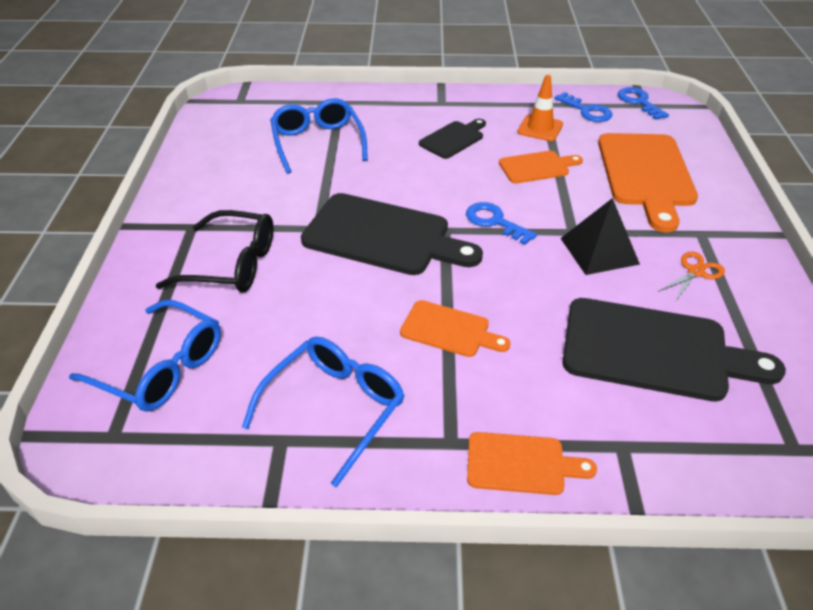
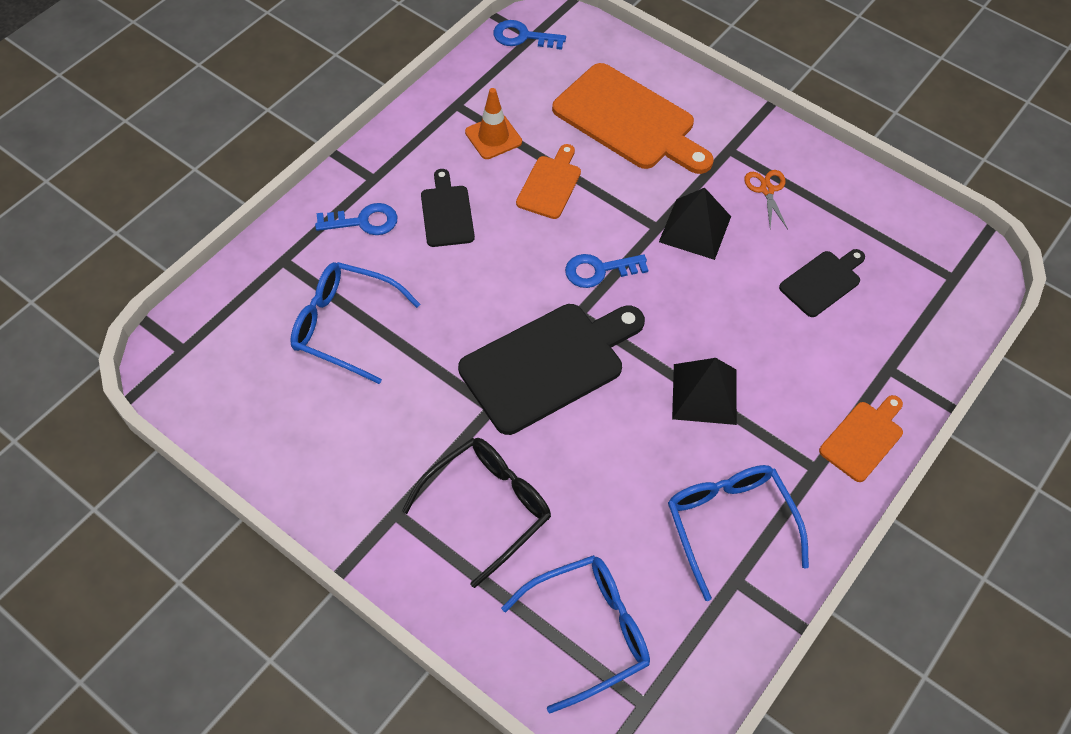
camera: 55 degrees left, 15 degrees up
(449, 330) = (704, 394): orange cutting board -> black pyramid
(587, 111) = (499, 83): blue key -> blue key (363, 221)
(653, 351) = (822, 282): black cutting board -> black cutting board, size x0.53

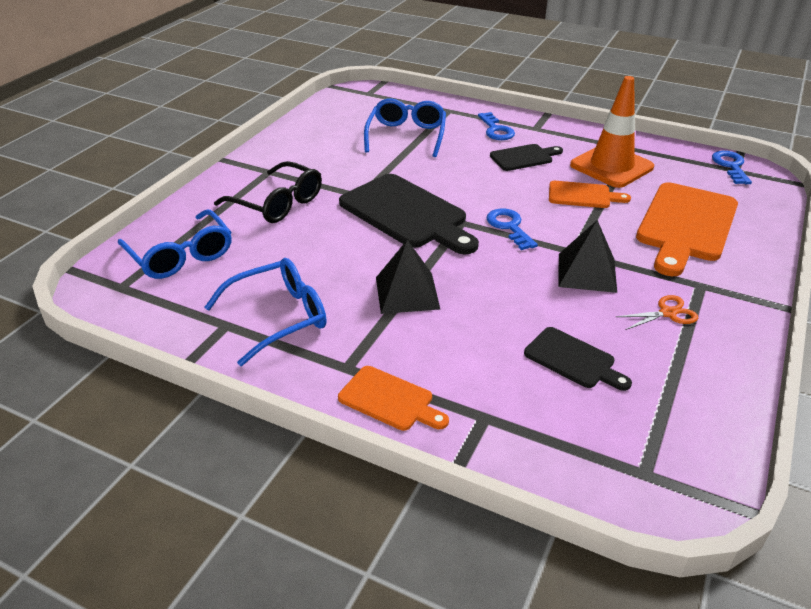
camera: 80 degrees right, 20 degrees down
(493, 137) = (611, 166): orange traffic cone -> orange traffic cone, size x1.69

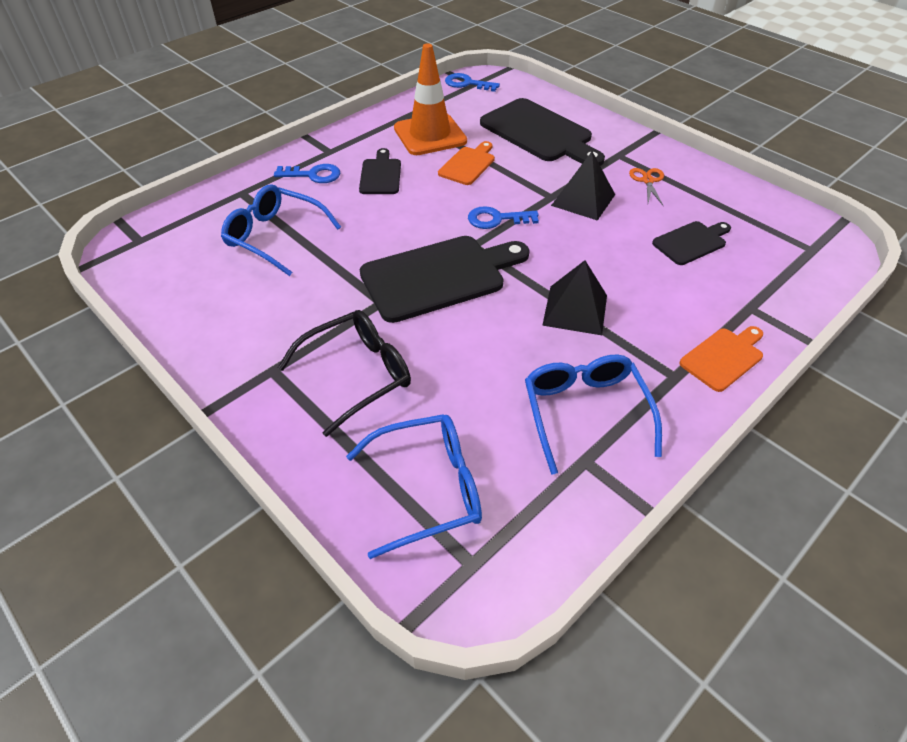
camera: 70 degrees left, 10 degrees up
(685, 225) = (539, 133): orange cutting board -> black cutting board

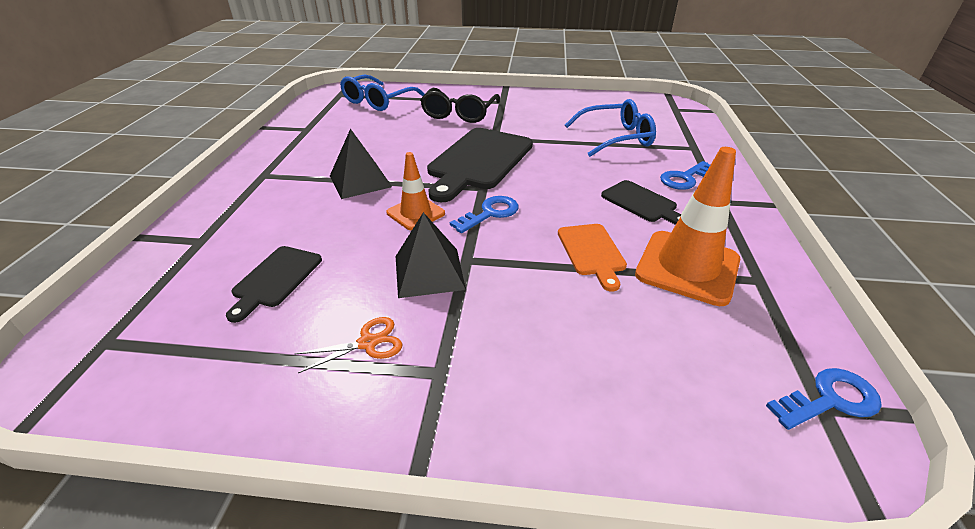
camera: 140 degrees right, 10 degrees down
(539, 133) = (585, 349): black cutting board -> none
(553, 247) = (415, 213): none -> orange traffic cone
(585, 413) = (317, 142): blue glasses -> none
(647, 181) = (368, 343): orange scissors -> orange scissors turned 75 degrees counterclockwise
(723, 357) = (225, 197): orange cutting board -> none

